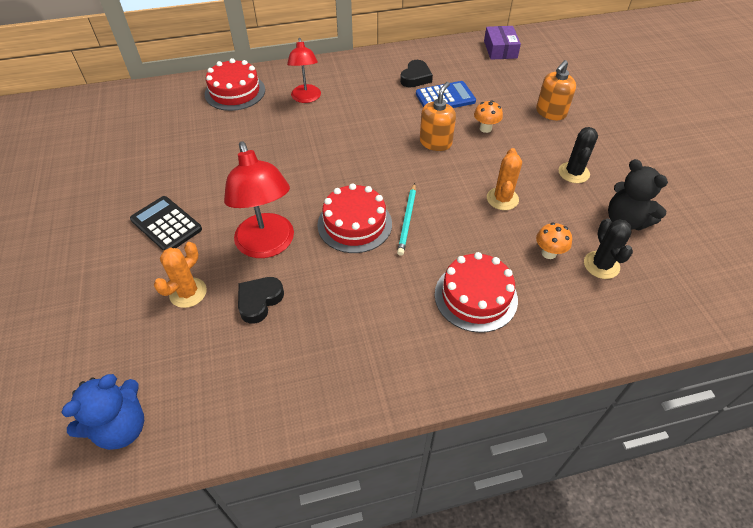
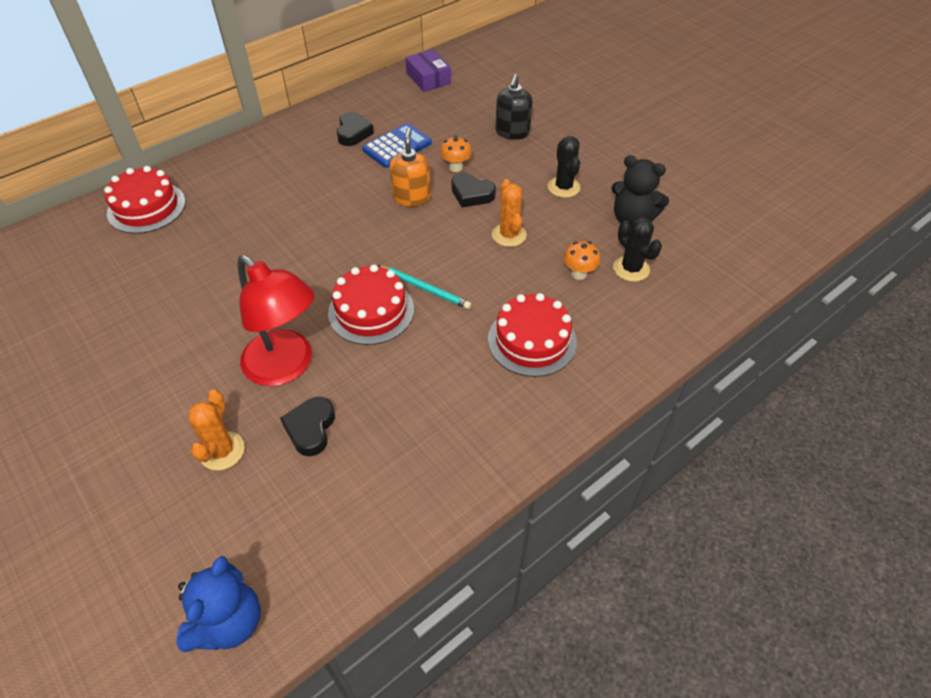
camera: 25 degrees left, 0 degrees up
(166, 224) = (150, 386): black calculator -> none
(306, 98) = (240, 190): red lamp -> none
(407, 220) = (425, 288): turquoise pencil -> turquoise pencil turned 45 degrees counterclockwise
(487, 154) = (471, 194): none -> black heart
(550, 112) = (512, 132): orange soap dispenser -> black soap dispenser

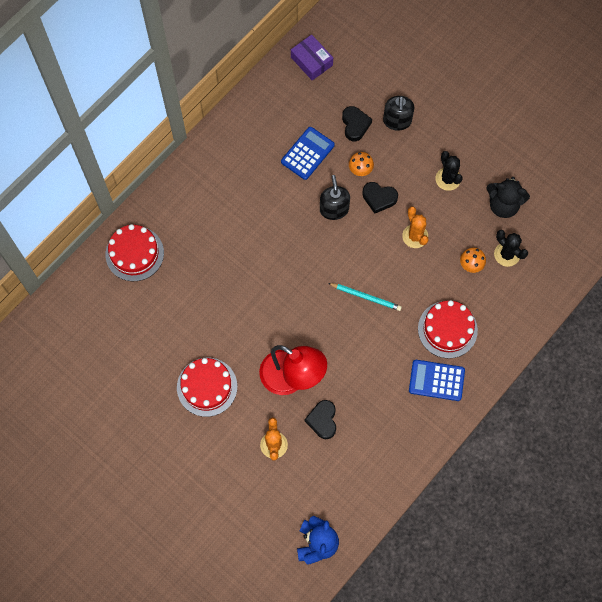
camera: 10 degrees left, 20 degrees up
(353, 133) = (267, 143): black heart -> black heart (355, 125)
(371, 311) = (334, 323): red cake -> red cake (207, 387)
(411, 197) = (334, 209): orange soap dispenser -> black soap dispenser
(502, 402) = (436, 380): none -> blue calculator

